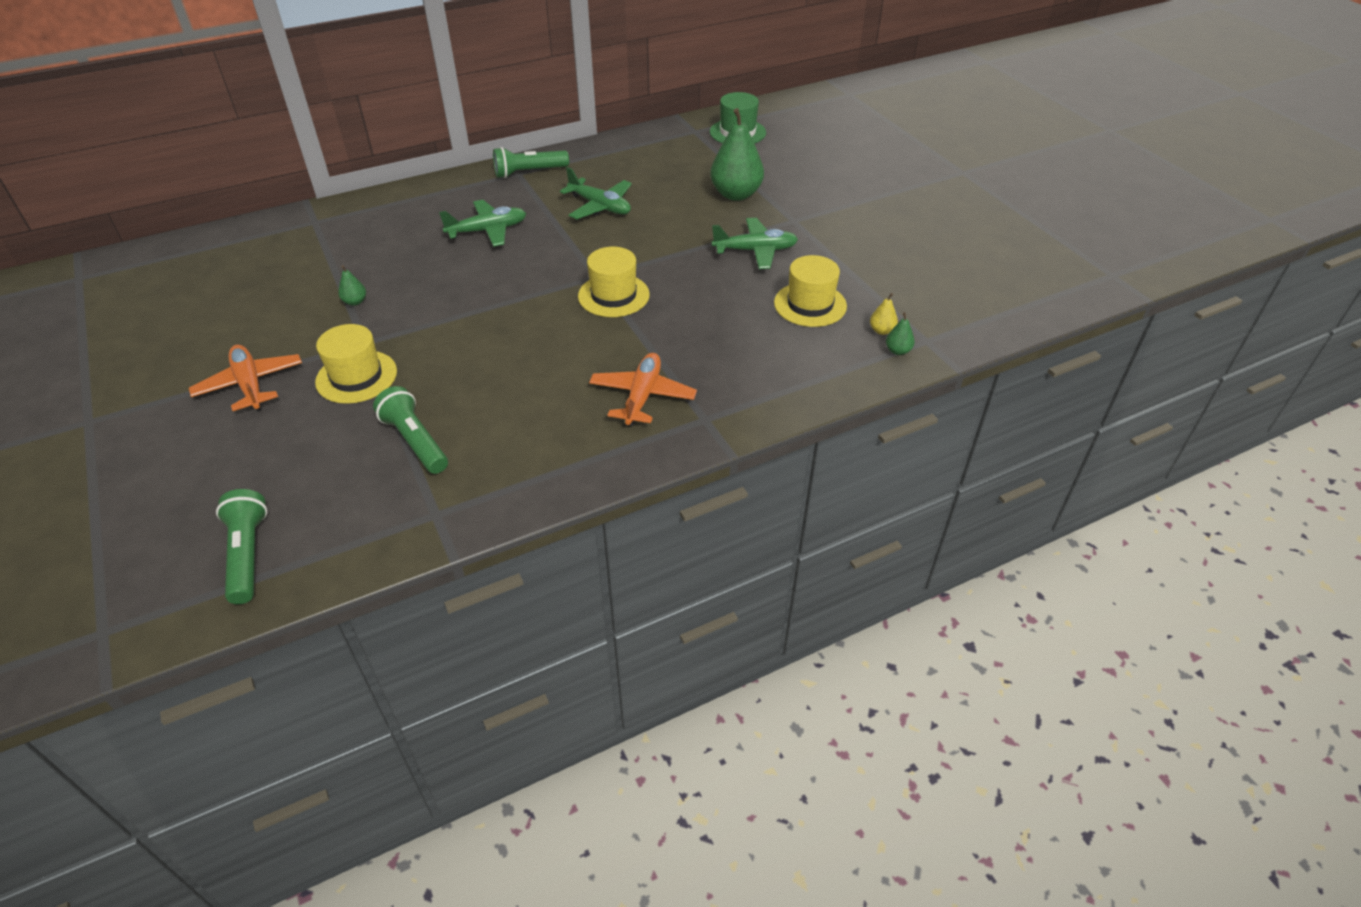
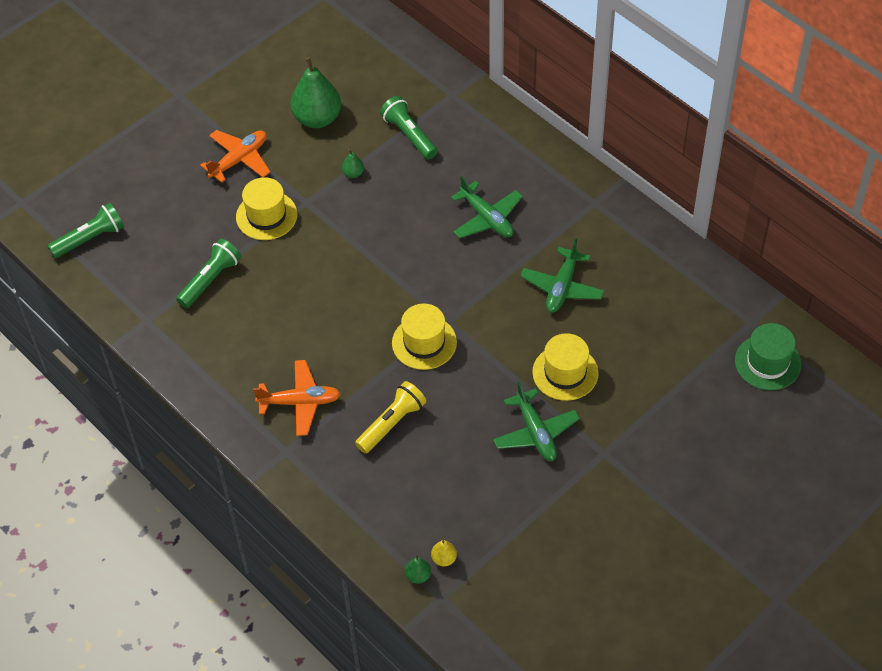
camera: 75 degrees right, 10 degrees up
(529, 172) = (600, 211): green flashlight -> green flashlight (409, 135)
(704, 335) = (391, 423): none -> yellow flashlight
(736, 194) = (633, 392): green pear -> green pear (317, 118)
(810, 304) = (464, 494): yellow hat -> yellow hat (565, 372)

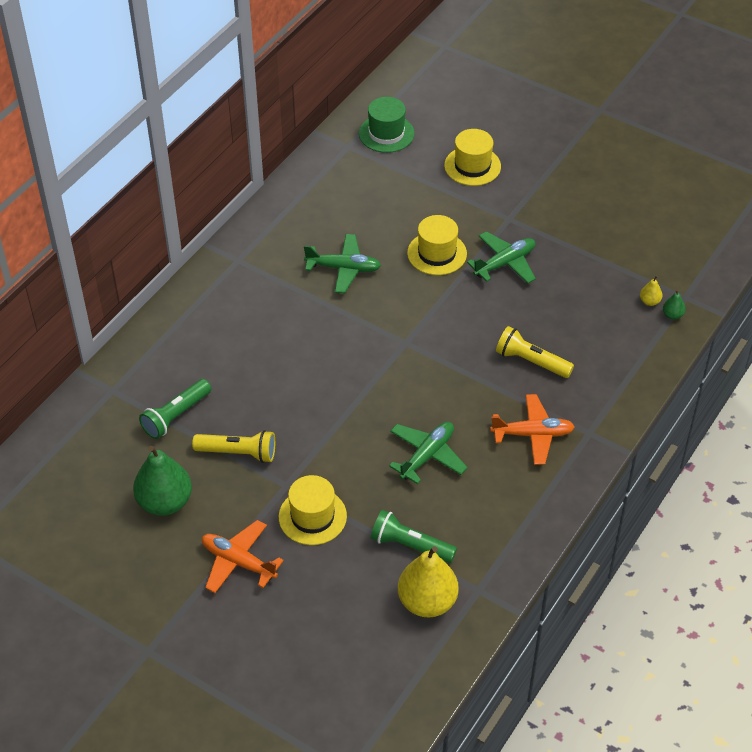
camera: 105 degrees left, 5 degrees down
(90, 239) = (385, 679): green flashlight -> none
(150, 281) = (427, 602): none -> yellow pear
(300, 402) = (532, 434): orange plane -> orange plane turned 105 degrees clockwise
(353, 173) = (238, 453): green pear -> yellow flashlight
(424, 342) = (435, 355): yellow hat -> yellow hat (472, 166)
(487, 218) = (274, 334): green plane -> green plane (427, 455)

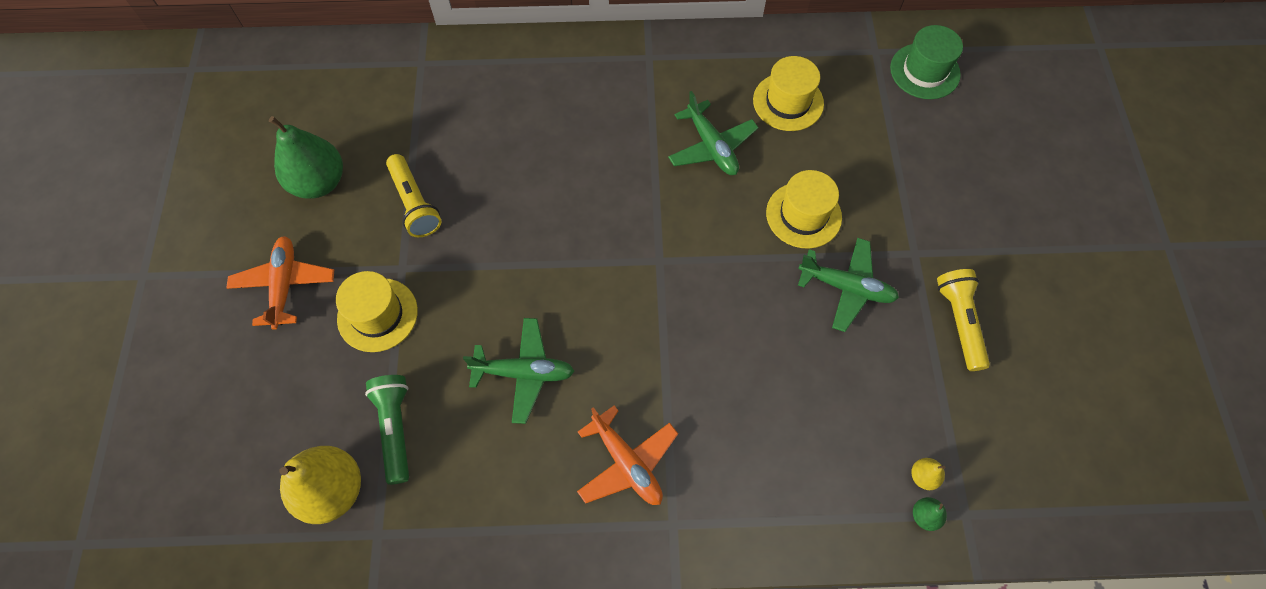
camera: 55 degrees right, 15 degrees up
(176, 416) = (425, 128): green flashlight -> none
(472, 166) = (956, 173): yellow hat -> yellow hat (788, 102)
(531, 361) = (729, 399): yellow flashlight -> yellow flashlight (959, 322)

